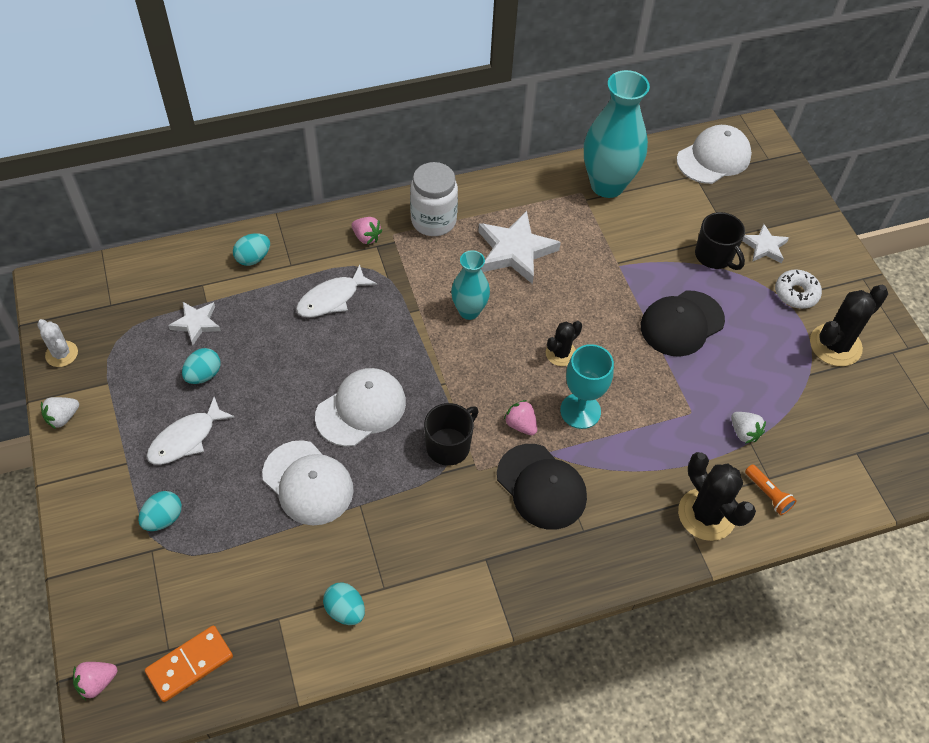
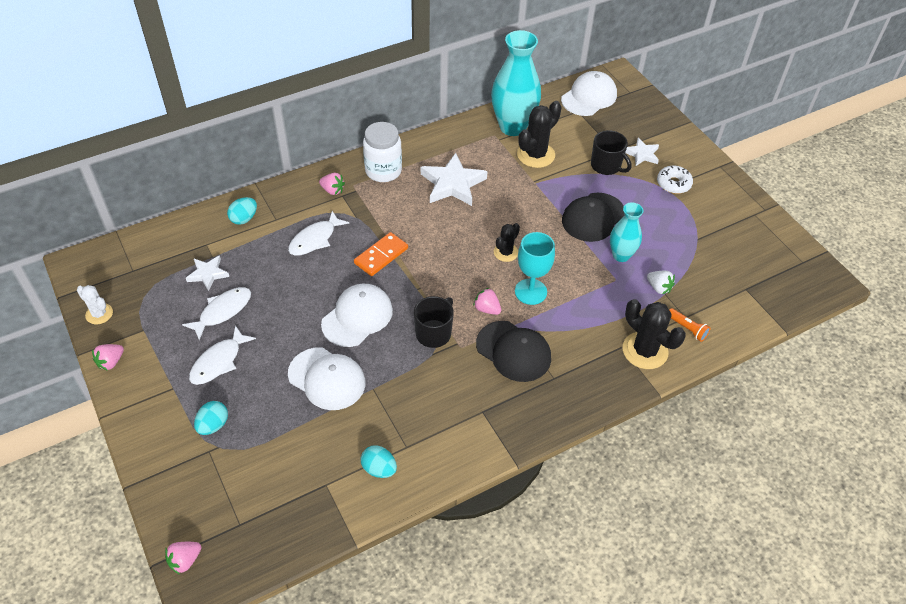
camera: 10 degrees left, 5 degrees down
(63, 417) = (111, 362): white strawberry -> pink strawberry
(190, 664) = (260, 532): orange domino -> orange domino (381, 256)
(204, 375) = (222, 311): turquoise egg -> white fish
(469, 311) = (427, 232): turquoise vase -> turquoise vase (621, 255)
(835, 345) = (711, 216): black cactus -> black cactus (535, 155)

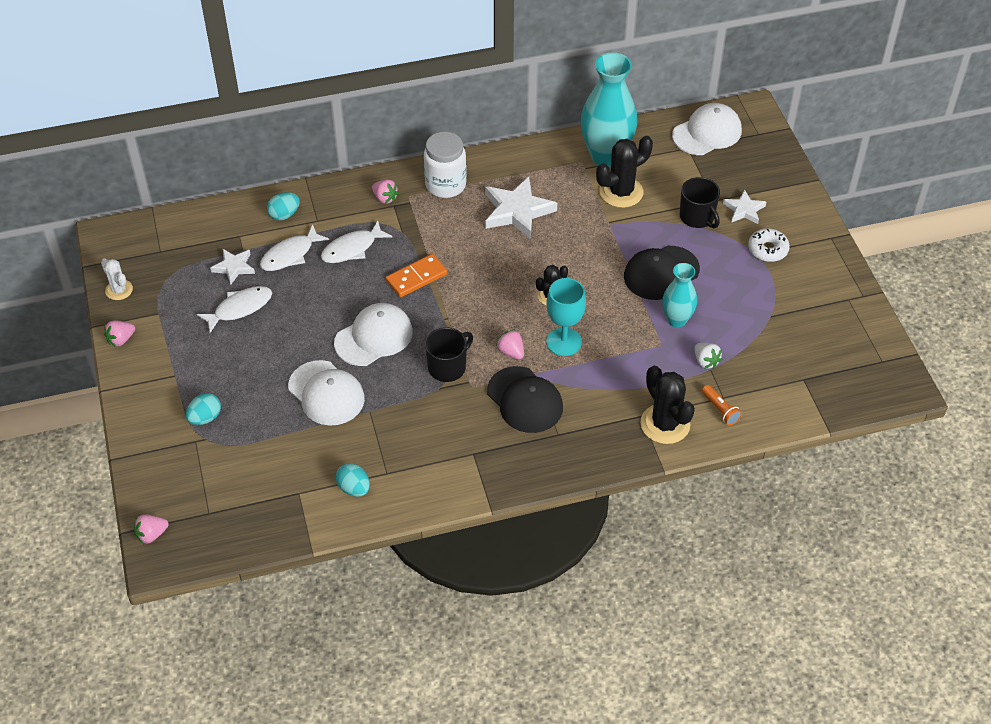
camera: 15 degrees right, 0 degrees up
(219, 362) = (224, 358): white fish -> white fish (290, 255)

